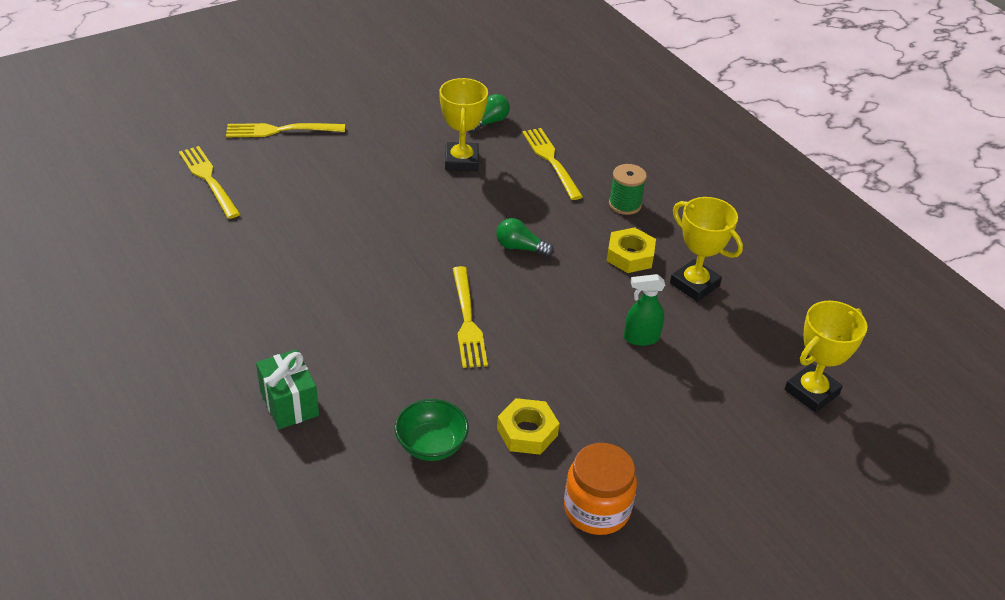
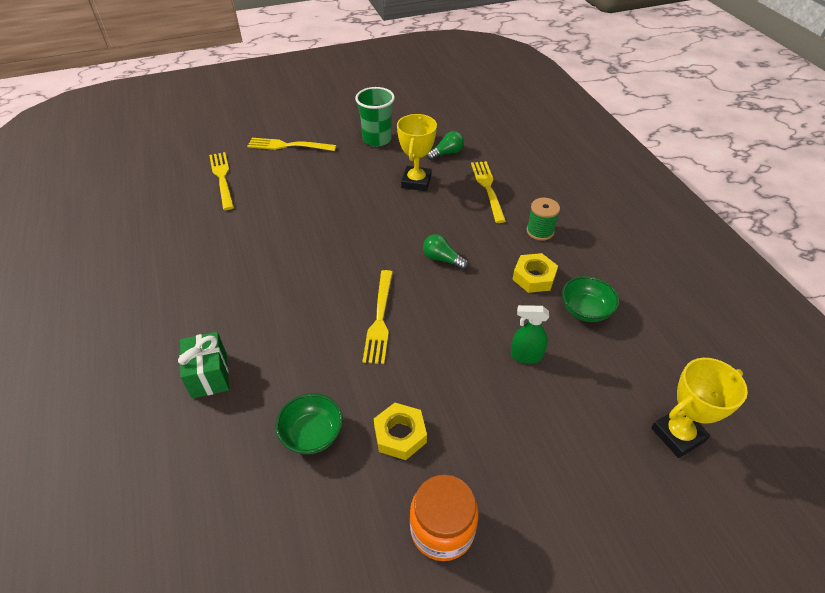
camera: 15 degrees right, 5 degrees up
(394, 112) = (377, 139): none -> green cup
(694, 284) = (585, 310): yellow trophy -> green bowl

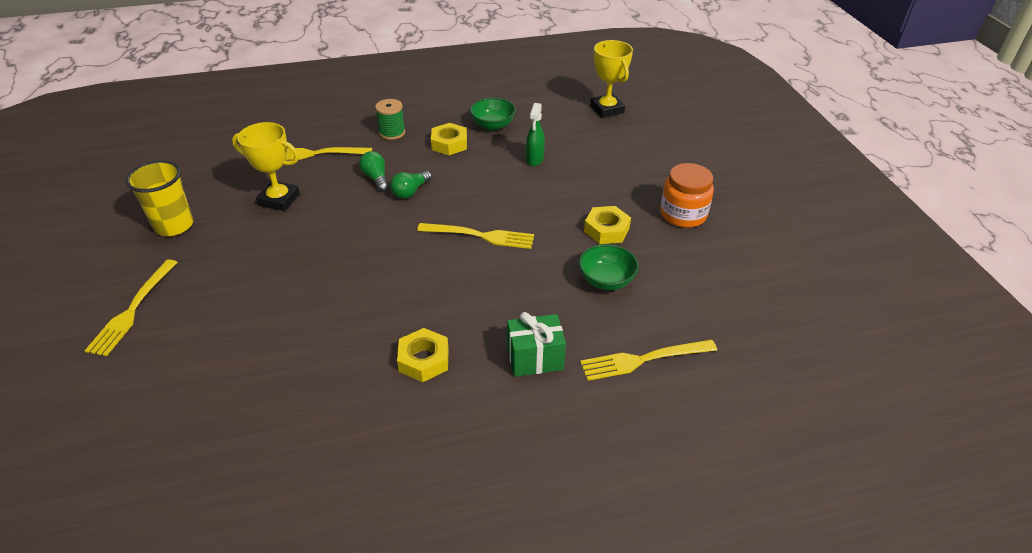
camera: 85 degrees left, 5 degrees down
(220, 299) = (424, 360): none -> yellow nut
(222, 178) = (172, 380): yellow fork -> yellow fork (643, 360)
(377, 139) = (174, 225): green cup -> yellow cup
(447, 153) = (238, 174): green light bulb -> green light bulb (376, 178)

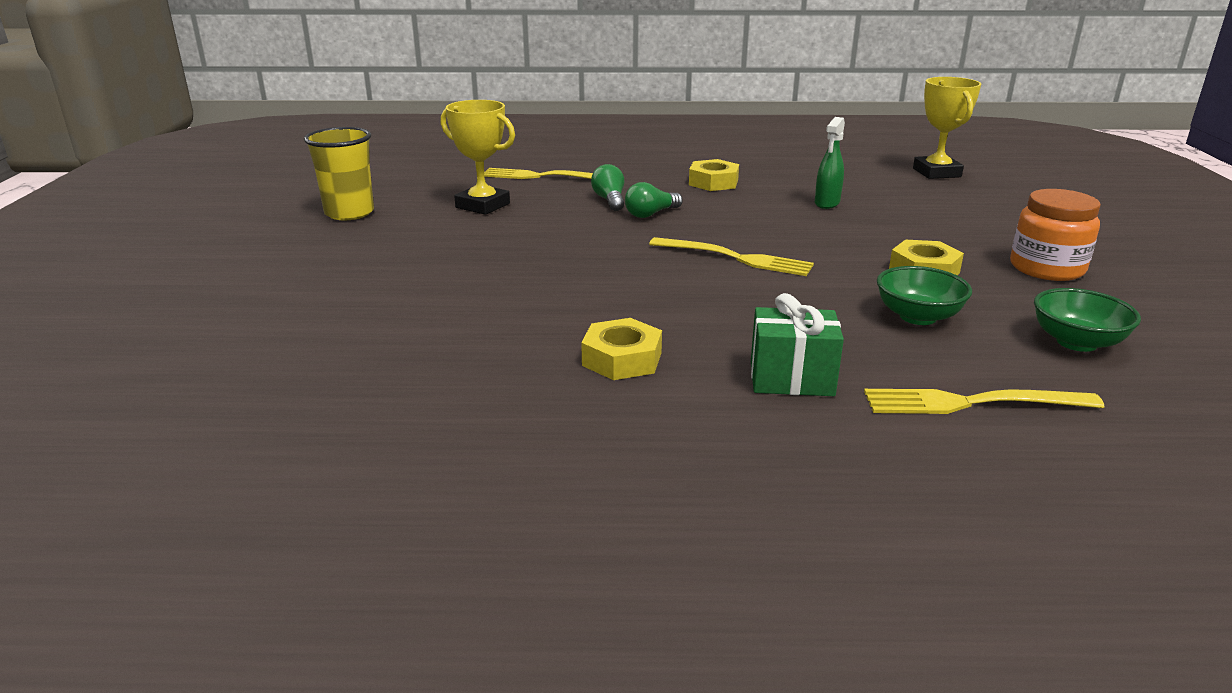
camera: 15 degrees right, 15 degrees down
(133, 310) = (265, 271): yellow fork -> none
(392, 132) = (642, 169): green spool -> none
(493, 125) = (775, 173): green bowl -> green bowl (1076, 342)

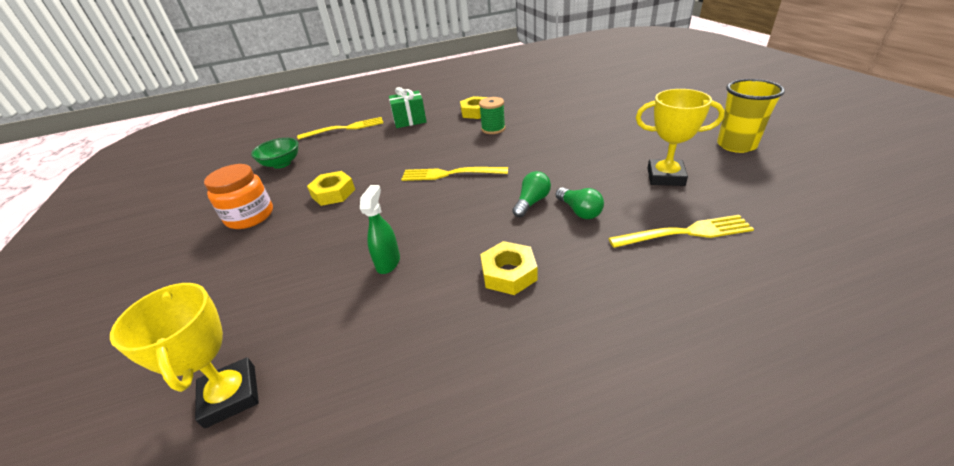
camera: 165 degrees right, 10 degrees up
(618, 309) = (493, 129): none -> green spool
(917, 317) = (350, 159): green bowl -> none

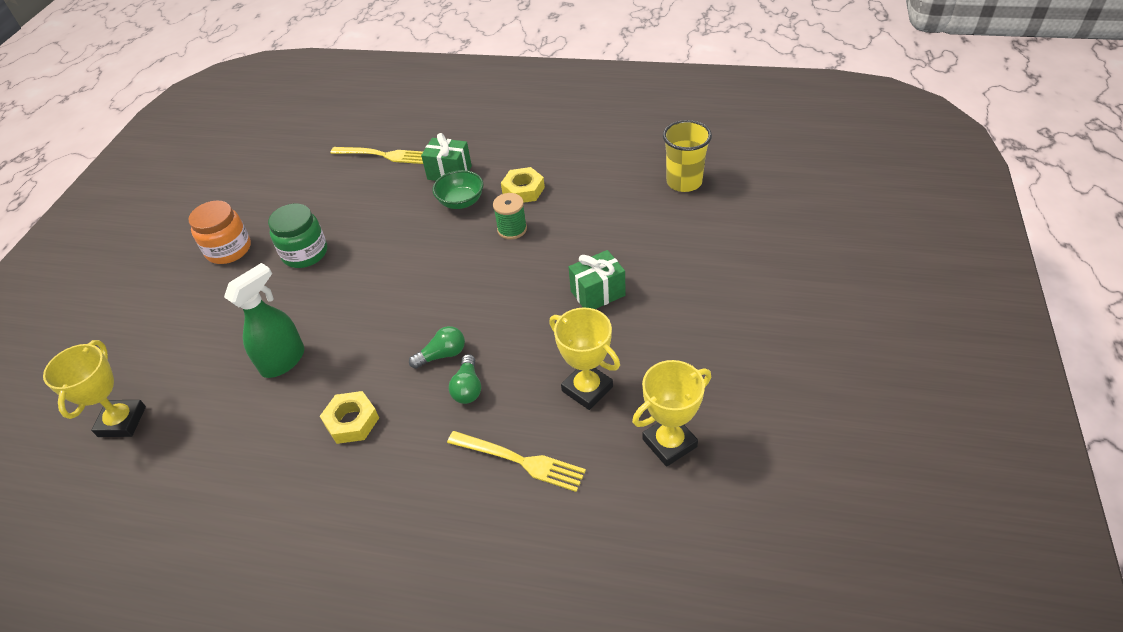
camera: 30 degrees right, 10 degrees up
(281, 164) = (294, 186): green bowl -> green bowl (461, 202)
(333, 193) = (305, 253): yellow nut -> green jar
(388, 262) = (283, 361): green spray bottle -> green spray bottle, size x1.53
(449, 174) = (412, 279): yellow fork -> none
(597, 135) = (597, 293): none -> green gift
(736, 145) = (710, 385): yellow cup -> yellow cup (684, 182)
(763, 179) = (669, 443): none -> yellow trophy

